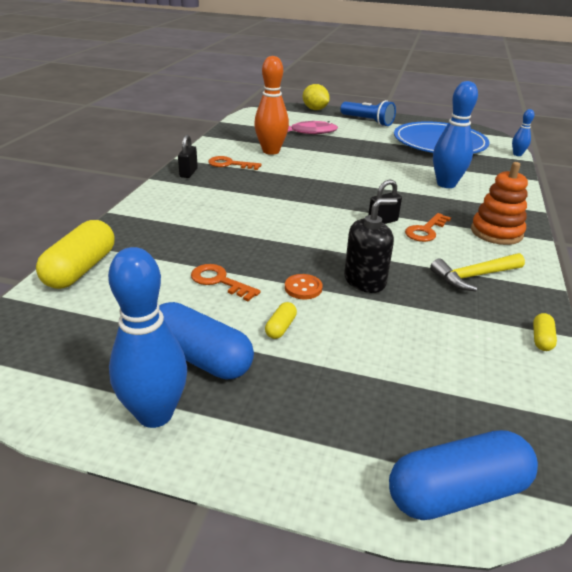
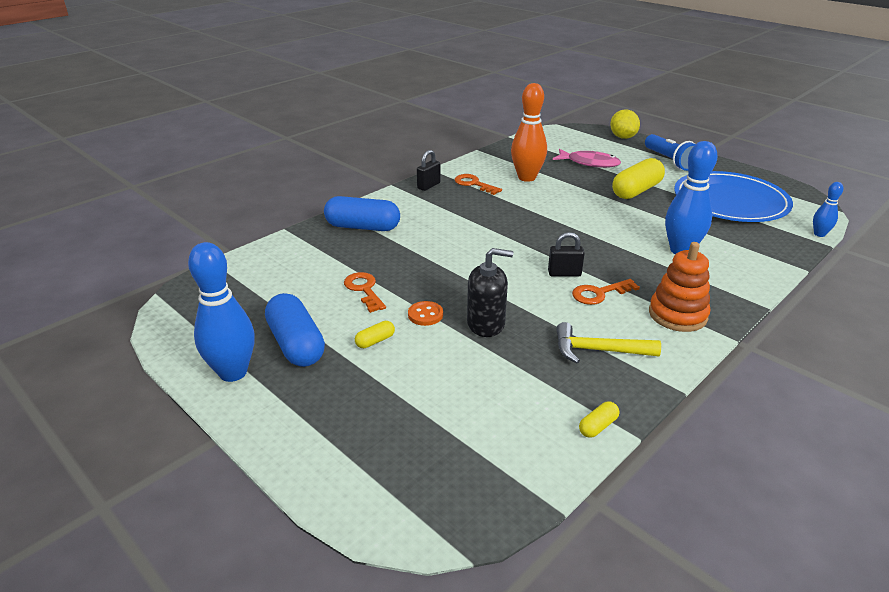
camera: 30 degrees right, 0 degrees up
(81, 269) = (274, 252): yellow capsule -> yellow capsule (636, 191)
(457, 492) = (382, 505): blue capsule -> blue capsule (363, 227)

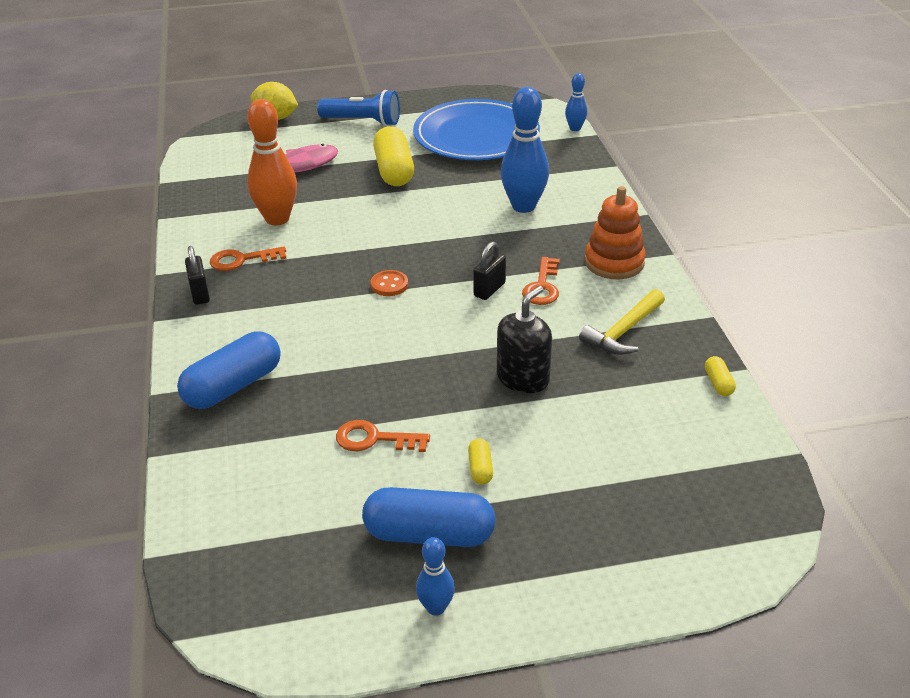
camera: 55 degrees left, 5 degrees up
(233, 372) = (436, 607): blue bowling pin -> blue bowling pin, size x0.52
(425, 315) = (468, 413): orange button -> orange button (389, 285)

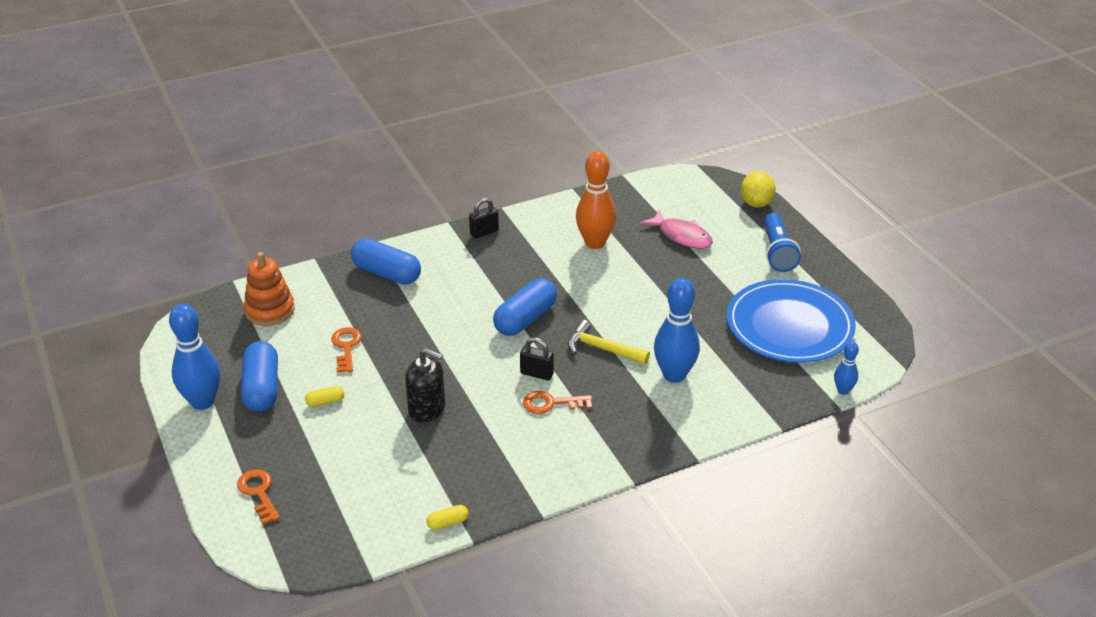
camera: 75 degrees right, 0 degrees up
(242, 260) = (532, 240): orange key -> orange key (259, 493)
(389, 285) = (525, 319): orange button -> blue capsule
(394, 171) = (699, 288): yellow capsule -> none
(436, 607) = (202, 402): blue bowling pin -> blue bowling pin, size x1.94
(614, 262) = (603, 444): orange stacking toy -> orange stacking toy (270, 310)
(623, 331) = (502, 459): yellow hammer -> yellow hammer (602, 348)

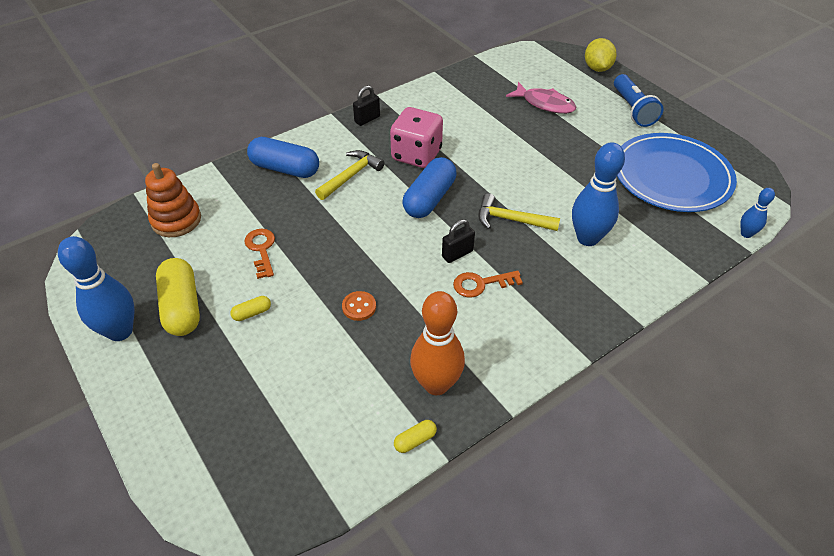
camera: 10 degrees left, 10 degrees up
(259, 493) = (199, 435): orange key -> none
(262, 388) = (182, 307): blue capsule -> yellow capsule
(427, 409) = (359, 307): black soap dispenser -> orange button
(452, 288) = (351, 176): none -> yellow hammer
(525, 274) = (416, 155): none -> pink dice
(537, 373) = (457, 254): black padlock -> black padlock turned 45 degrees counterclockwise
(595, 243) = (470, 118): orange bowling pin -> orange bowling pin (436, 384)

